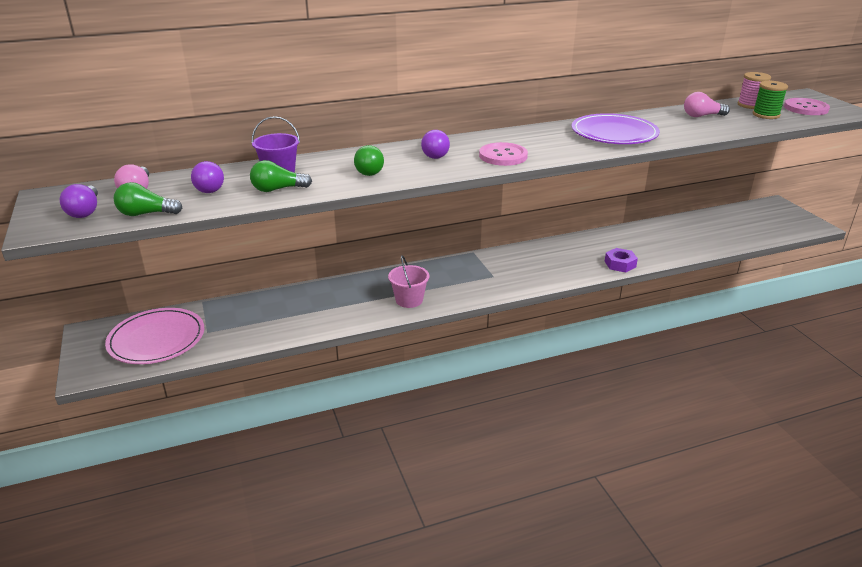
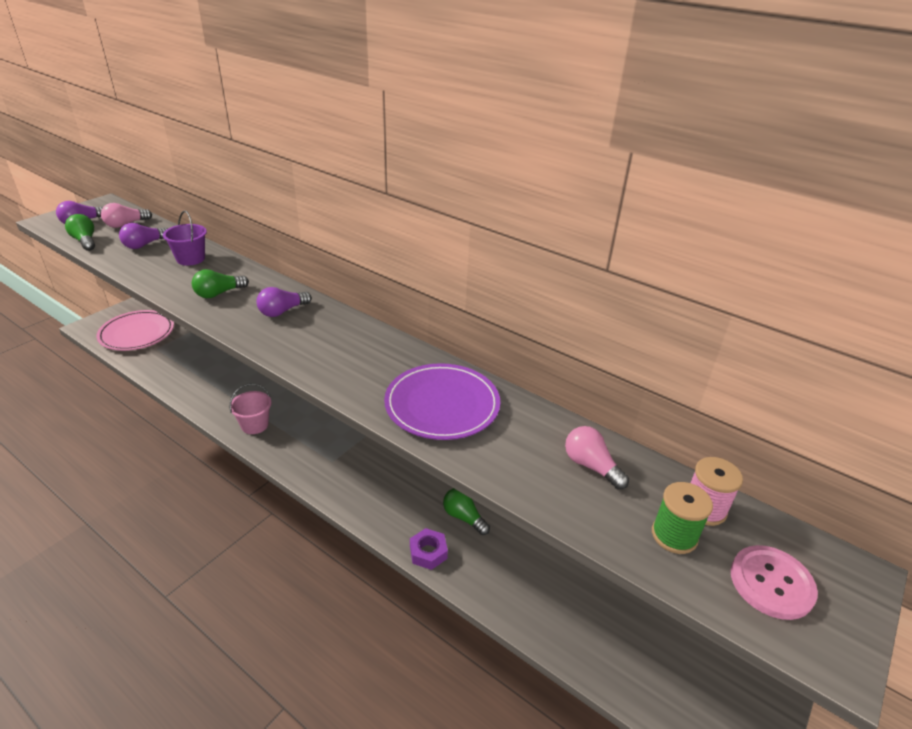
camera: 55 degrees right, 5 degrees up
(278, 189) = (154, 269): green light bulb -> green light bulb (464, 517)
(503, 156) = (305, 349): pink button -> none

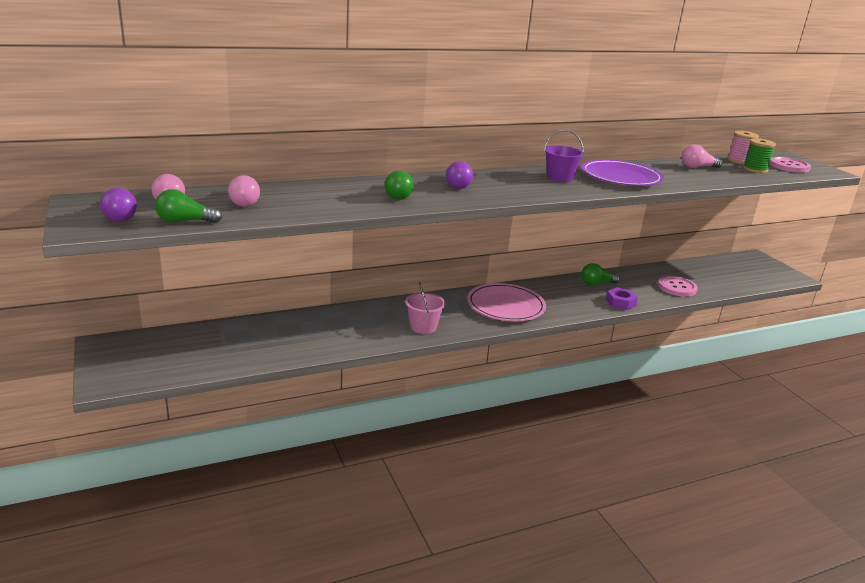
camera: 60 degrees left, 10 degrees down
(137, 333) = (174, 353): pink plate -> pink plate (505, 306)
(144, 245) = (244, 202): purple light bulb -> pink light bulb
(191, 259) = (309, 192): purple bucket -> purple bucket (559, 178)
(531, 601) = (677, 287): none -> pink button

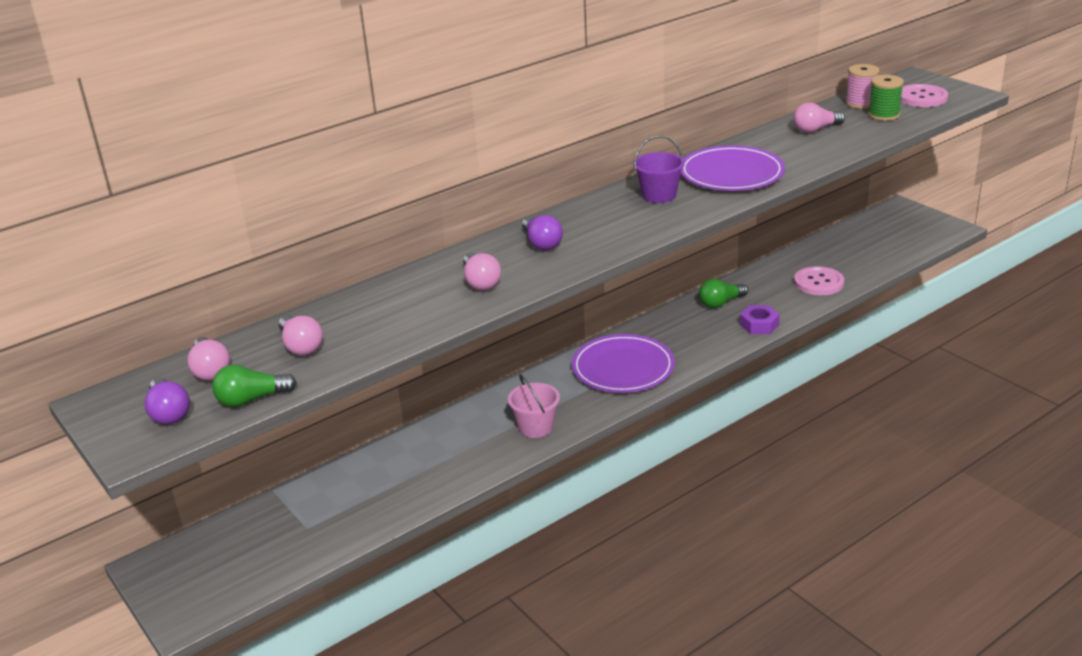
camera: 10 degrees left, 5 degrees up
(398, 195) = (480, 282): green light bulb -> pink light bulb
(505, 306) = (623, 368): pink plate -> purple plate

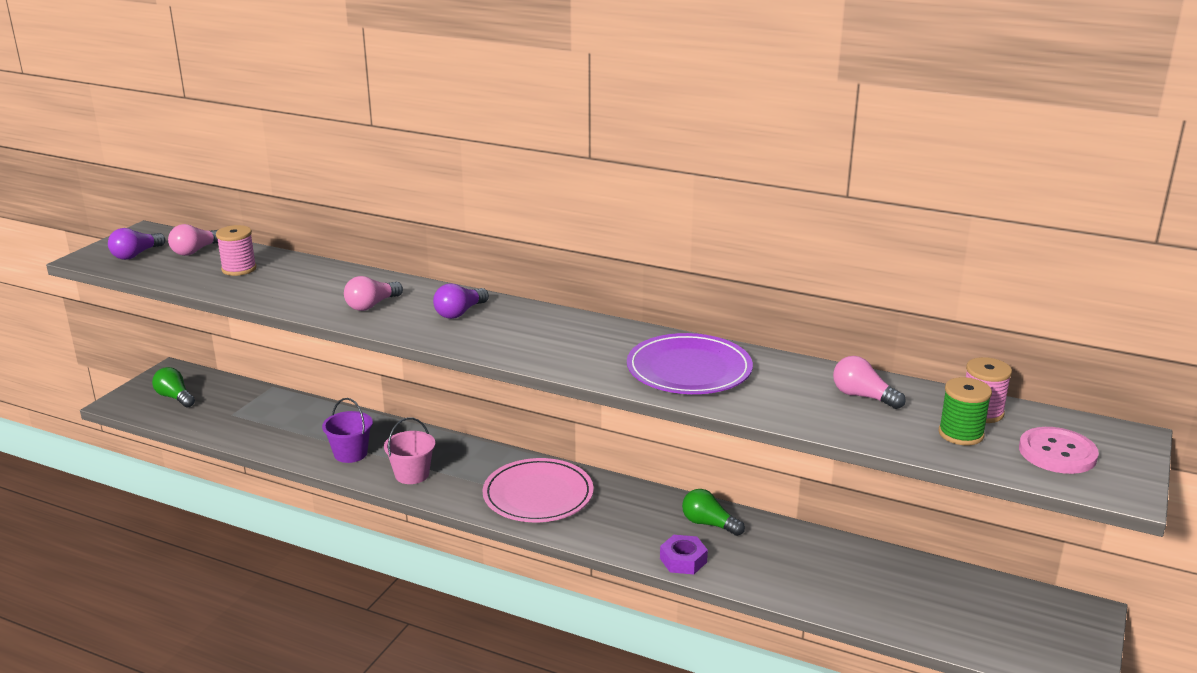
camera: 60 degrees right, 5 degrees down
(251, 399) = (159, 273): green light bulb -> green light bulb (175, 397)
(301, 346) = (239, 269): pink light bulb -> pink spool
(623, 368) = (538, 495): purple plate -> pink plate
(659, 195) = (602, 343): purple bucket -> purple bucket (350, 453)
(818, 283) = (814, 583): pink button -> none

